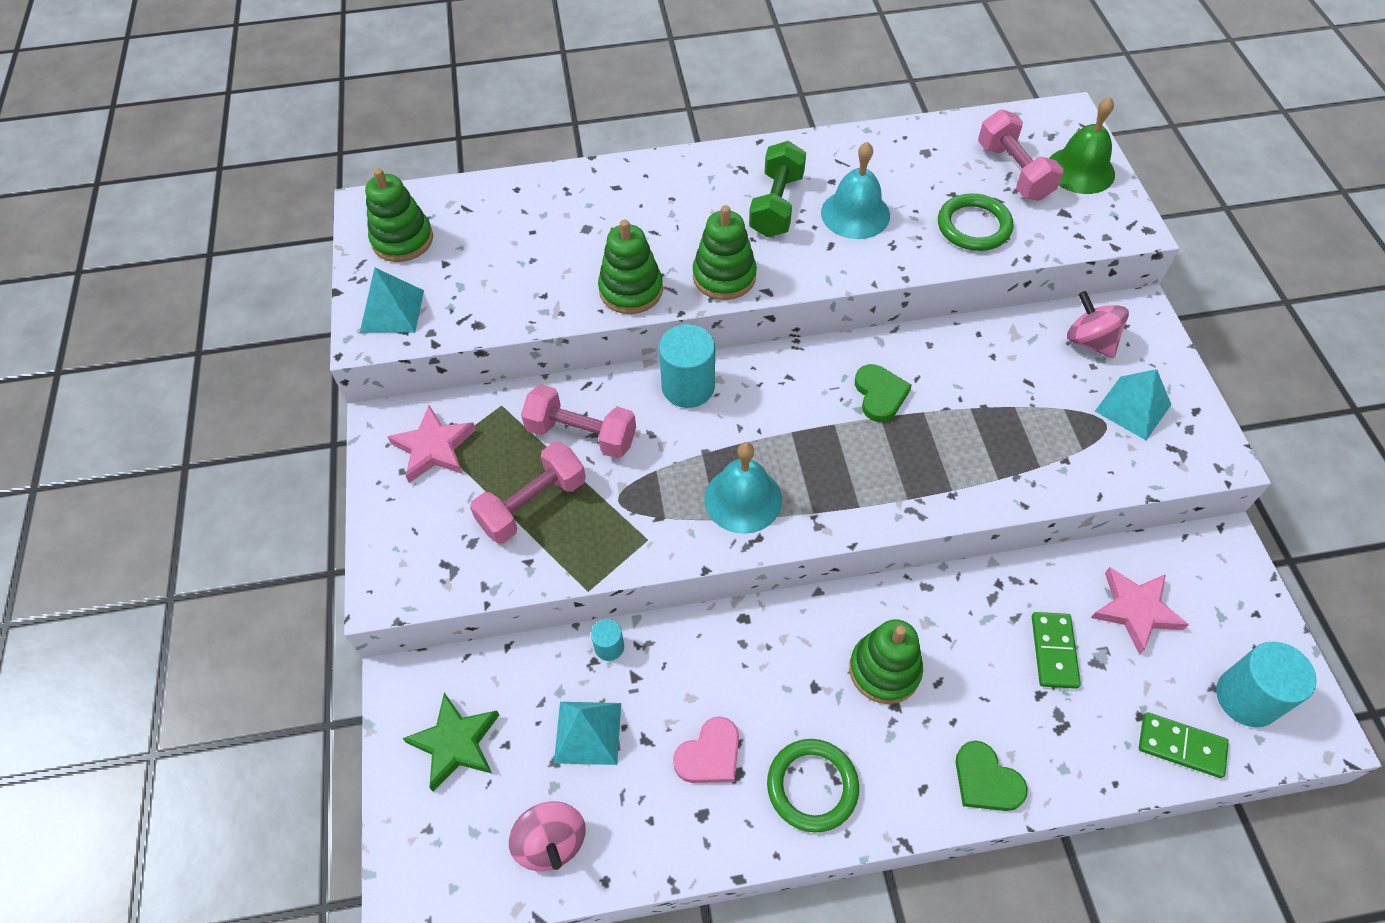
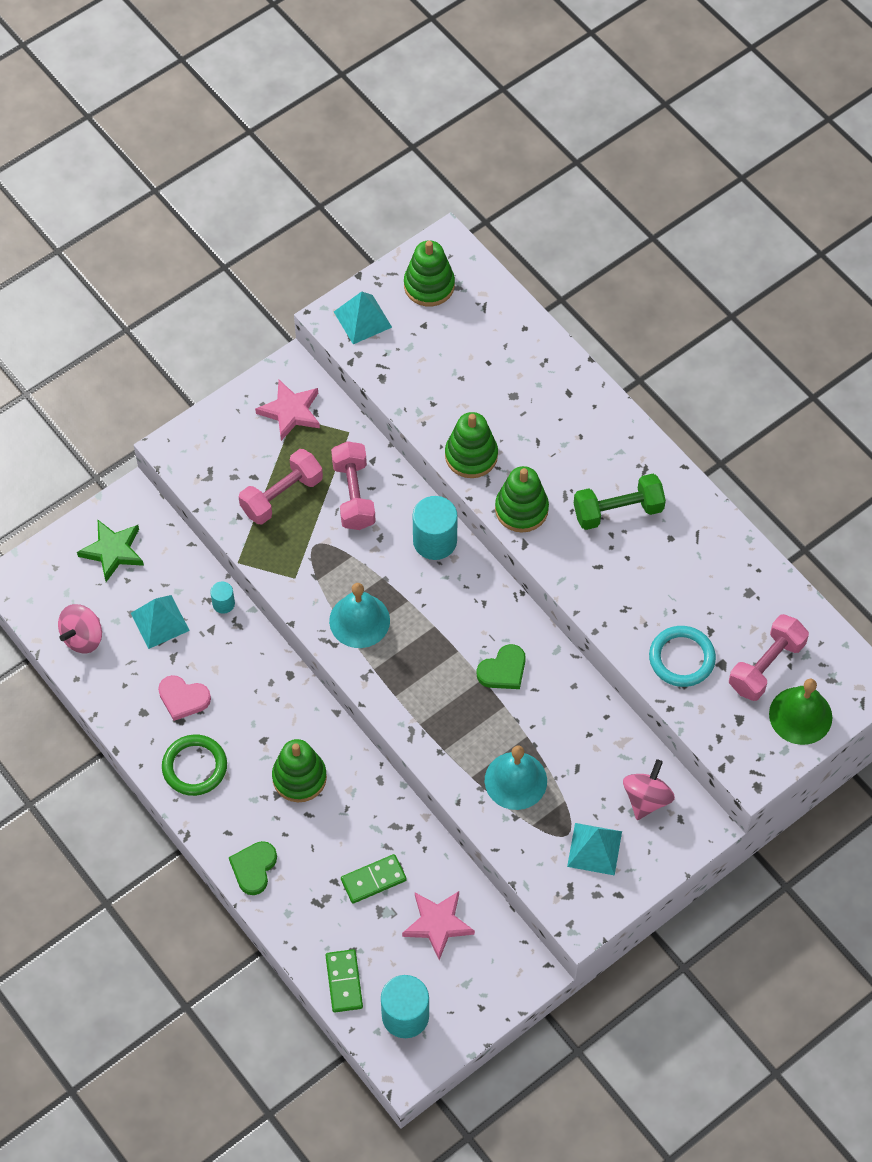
camera: 60 degrees right, 5 degrees up
(532, 504) = (281, 496): pink dumbbell -> pink dumbbell turned 60 degrees counterclockwise
(855, 214) = (643, 569): turquoise bell -> turquoise bell (515, 780)
(974, 226) = (681, 658): green ring -> turquoise ring

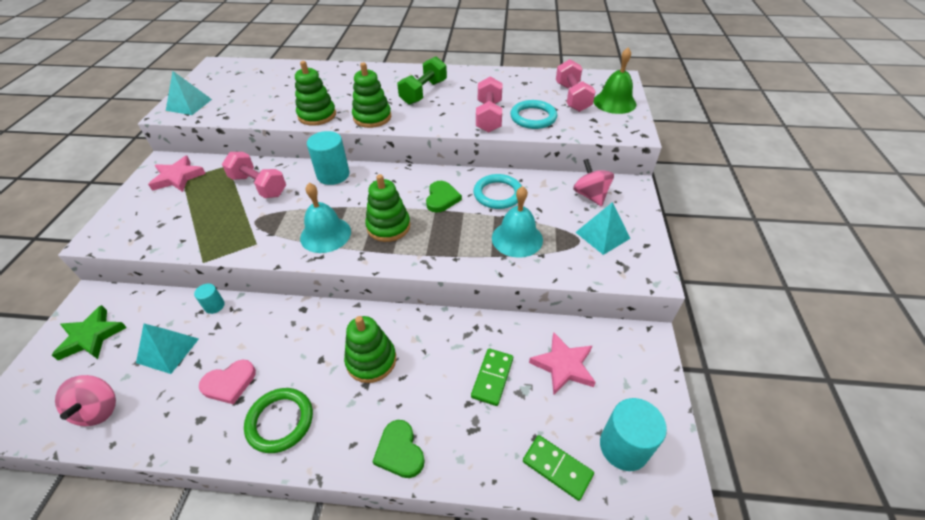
camera: 45 degrees left, 15 degrees down
(281, 496) = (207, 213): pink dumbbell -> pink dumbbell (489, 117)
(429, 285) = (219, 78): green stacking toy -> green stacking toy (388, 226)
(561, 714) = (498, 194): none -> turquoise ring

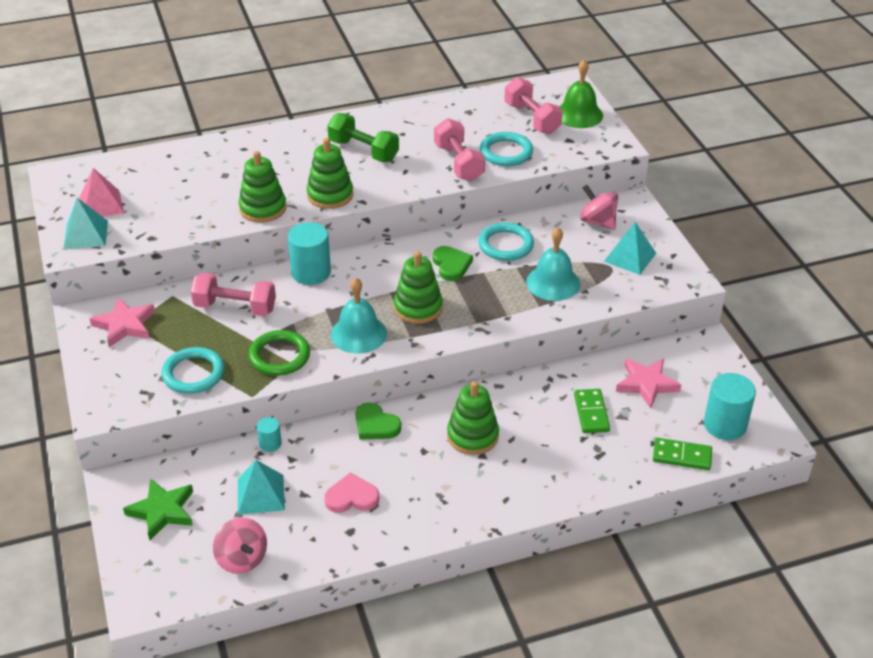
camera: 25 degrees left, 5 degrees down
(182, 229) = (193, 374): none -> turquoise ring
(219, 88) = (101, 205): none -> pink pyramid
(229, 383) = (351, 497): pink heart -> pink heart turned 135 degrees counterclockwise
(280, 421) = (427, 506): green ring -> green ring (279, 356)
(399, 451) = (549, 489): green heart -> green heart (375, 425)
(423, 92) = (363, 151): green dumbbell -> green dumbbell turned 60 degrees counterclockwise

